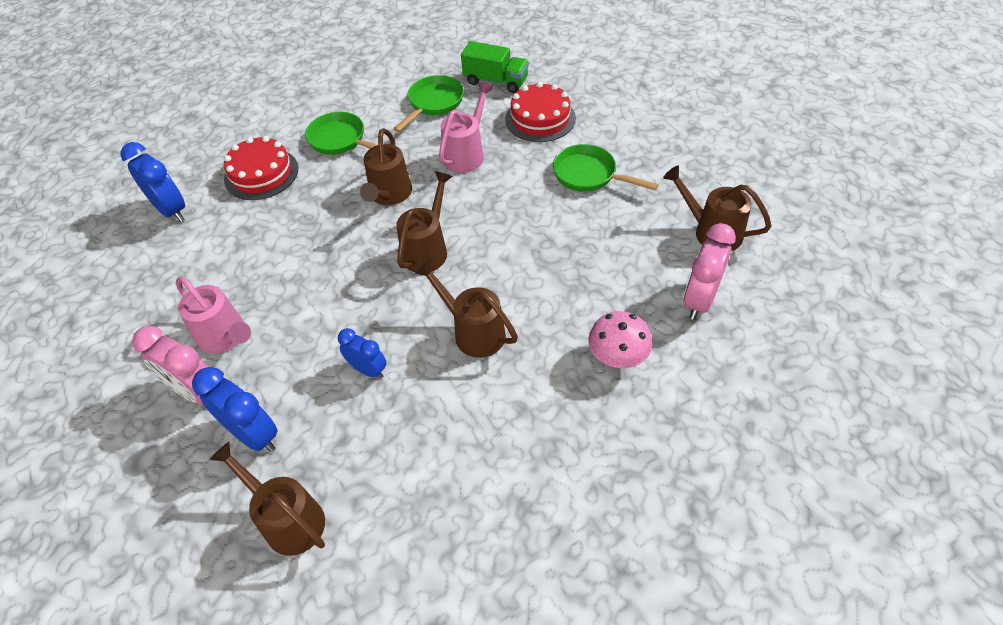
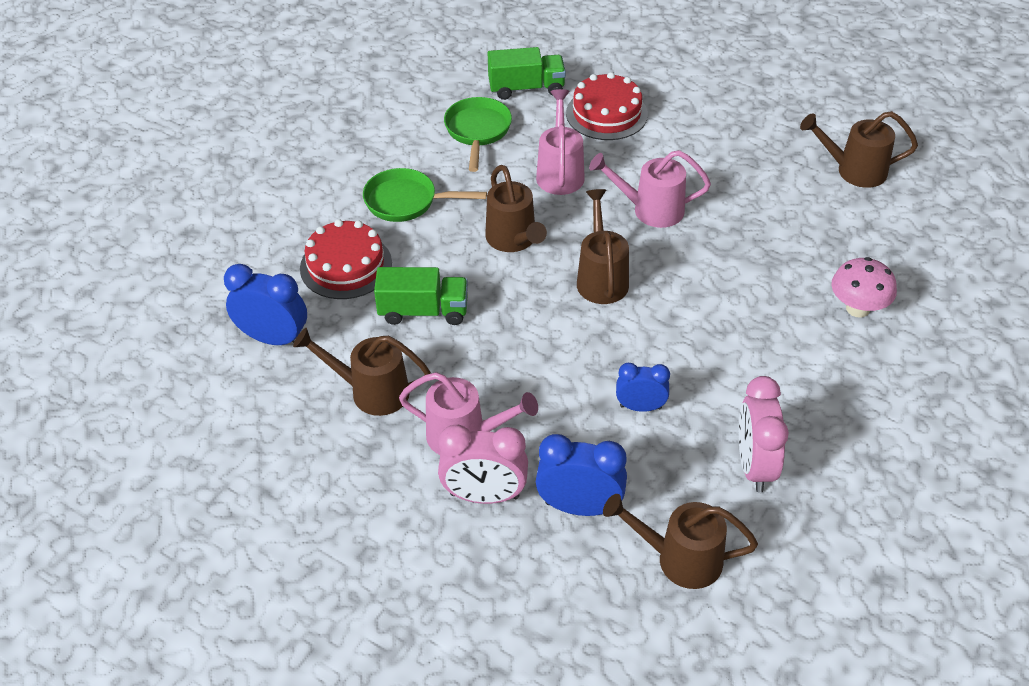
camera: 30 degrees left, 5 degrees down
(281, 227) = (423, 311): none -> green truck
(473, 331) = (711, 335): brown watering can -> brown watering can (371, 391)
(511, 207) = (650, 210): none -> pink watering can
(589, 175) = (701, 155): green pan -> none
(699, 300) = (889, 234): pink clock -> pink clock (754, 466)

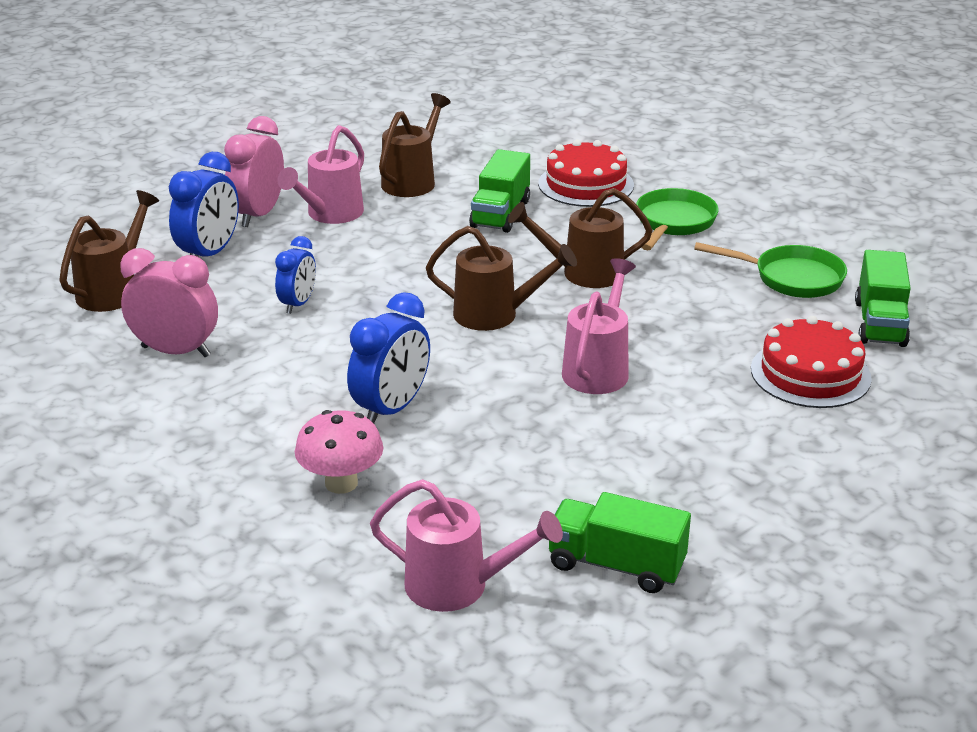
camera: 105 degrees right, 15 degrees down
(273, 338) = (504, 147): blue clock -> blue clock (391, 409)
(560, 172) = (694, 319): pink watering can -> pink watering can (459, 586)
(854, 170) = (616, 565): brown watering can -> green truck

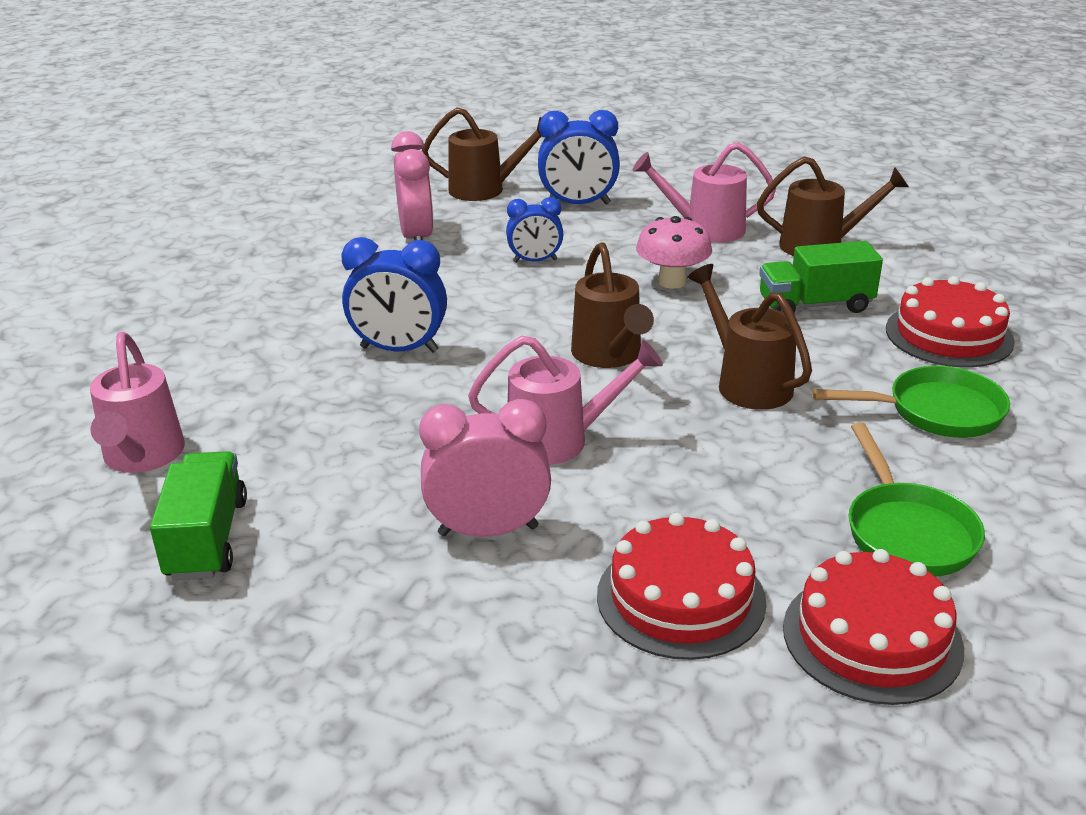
camera: 65 degrees right, 0 degrees up
(258, 214) = (666, 202): pink clock -> pink clock (488, 531)
(341, 483) = (270, 359): pink mushroom -> pink mushroom (672, 282)
(880, 323) = (872, 637): green truck -> red cake

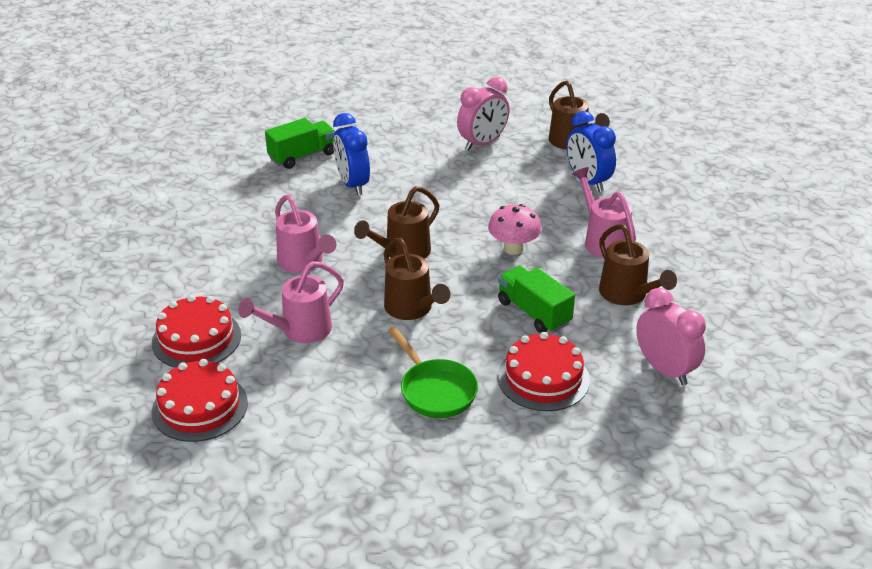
camera: 60 degrees right, 5 degrees up
(142, 457) = (208, 155): pink watering can -> pink watering can (300, 330)
(207, 539) = (162, 196): green truck -> green truck (302, 156)
(488, 531) = (213, 267): pink clock -> pink clock (664, 370)
(535, 261) = (492, 192): blue clock -> none
(747, 382) = (412, 309): brown watering can -> brown watering can turned 120 degrees clockwise
(907, 532) = (297, 402): green pan -> none

